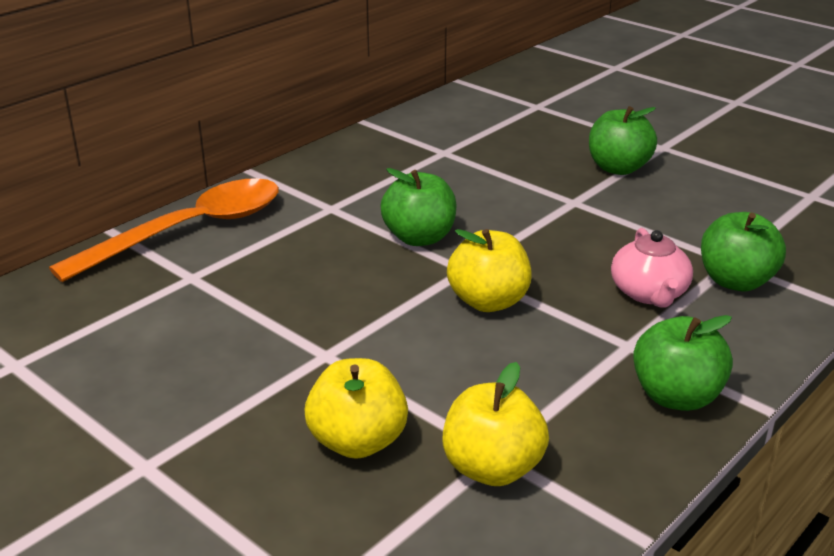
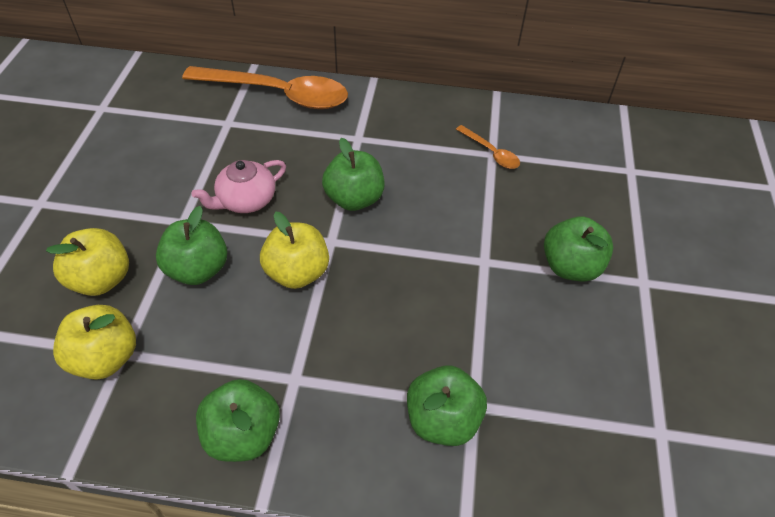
camera: 55 degrees right, 20 degrees up
(417, 364) = (198, 269): none -> green apple
(441, 152) = (491, 152): none -> orange spoon
(649, 293) = (378, 364): pink teapot -> pink teapot (246, 200)

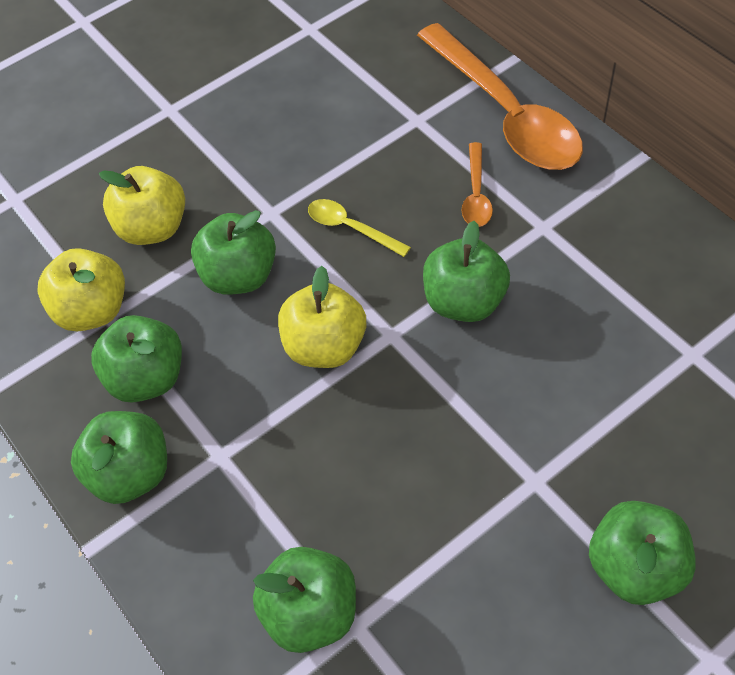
camera: 50 degrees right, 5 degrees up
(194, 370) = (147, 378): none -> green apple
(246, 200) = (351, 228): pink teapot -> yellow spoon
(491, 152) = (693, 351): orange spoon -> orange spoon (476, 194)

